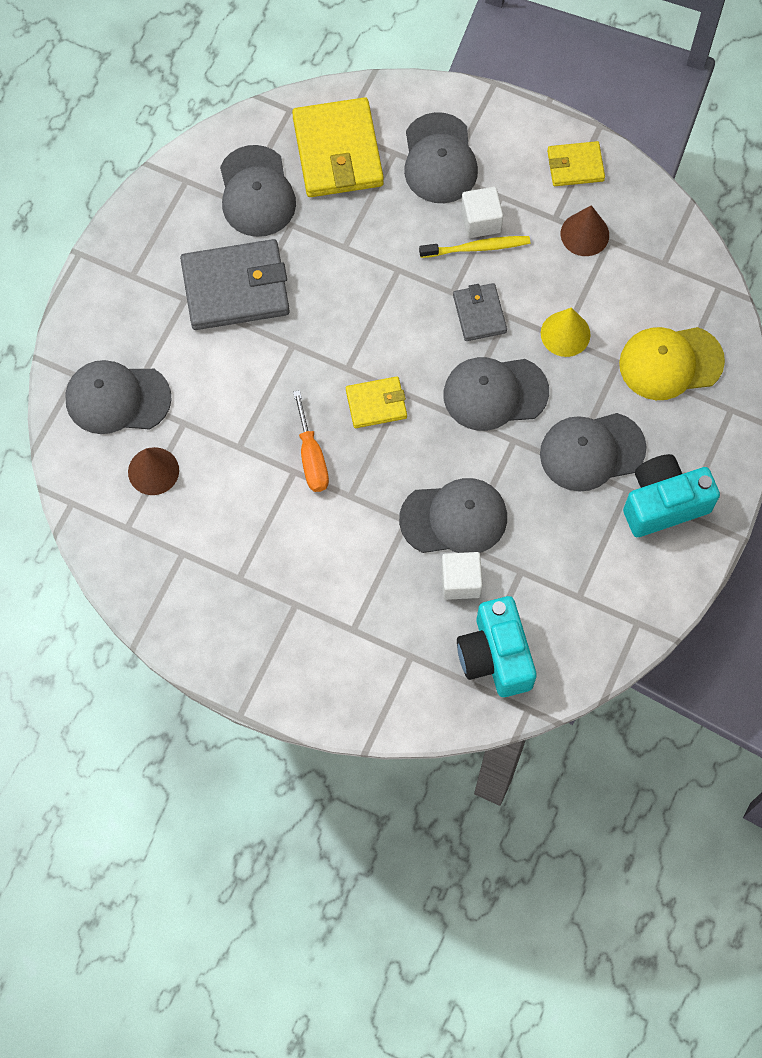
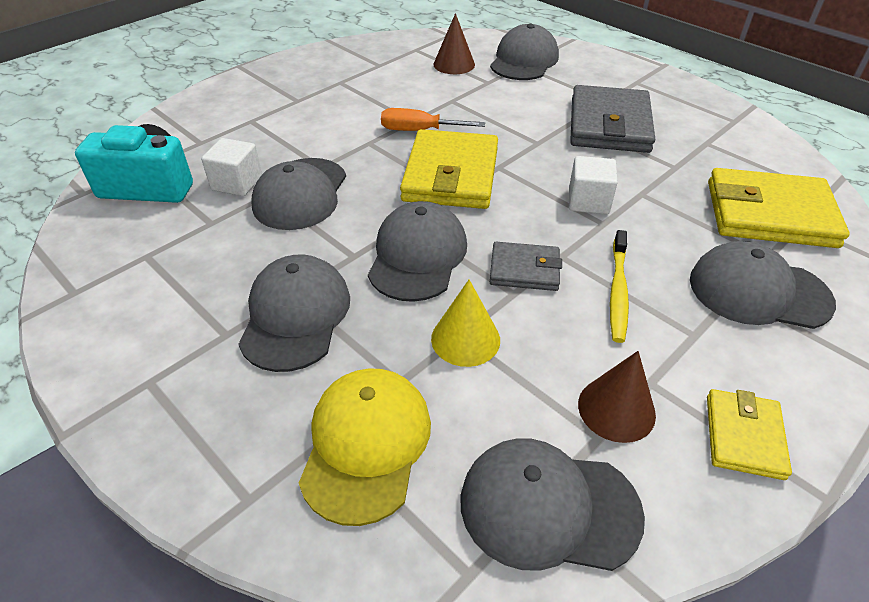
camera: 110 degrees right, 25 degrees down
(256, 192) = (718, 154): grey cap -> grey cap (548, 507)
(376, 404) = (451, 175): yellow wallet -> yellow wallet, size x1.84
(480, 221) = (658, 305): white cube -> white cube (588, 201)
(663, 503) = (180, 363): turquoise camera -> none

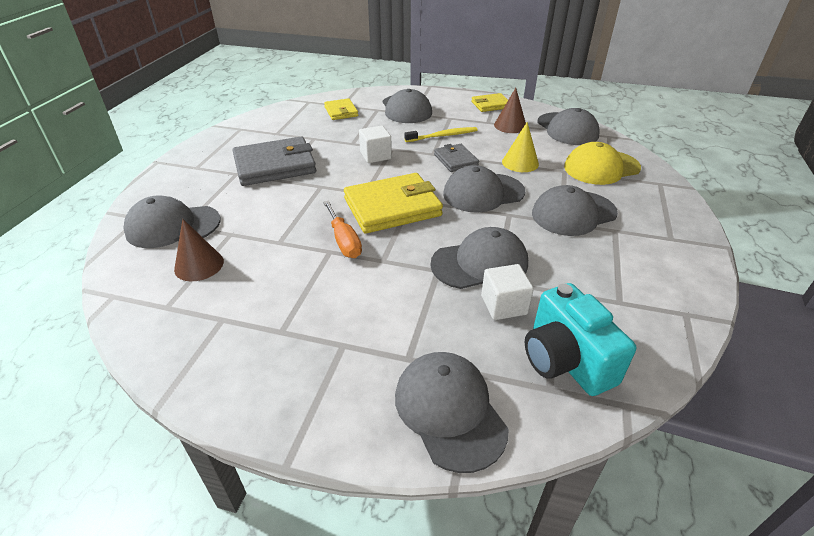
camera: 120 degrees left, 5 degrees down
(192, 121) = (449, 411): none -> grey cap
(769, 214) = (341, 111): yellow wallet -> yellow wallet, size x0.54

